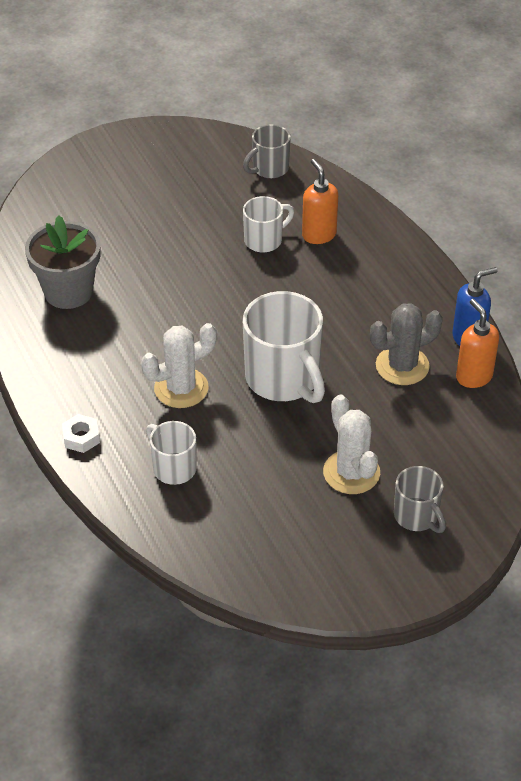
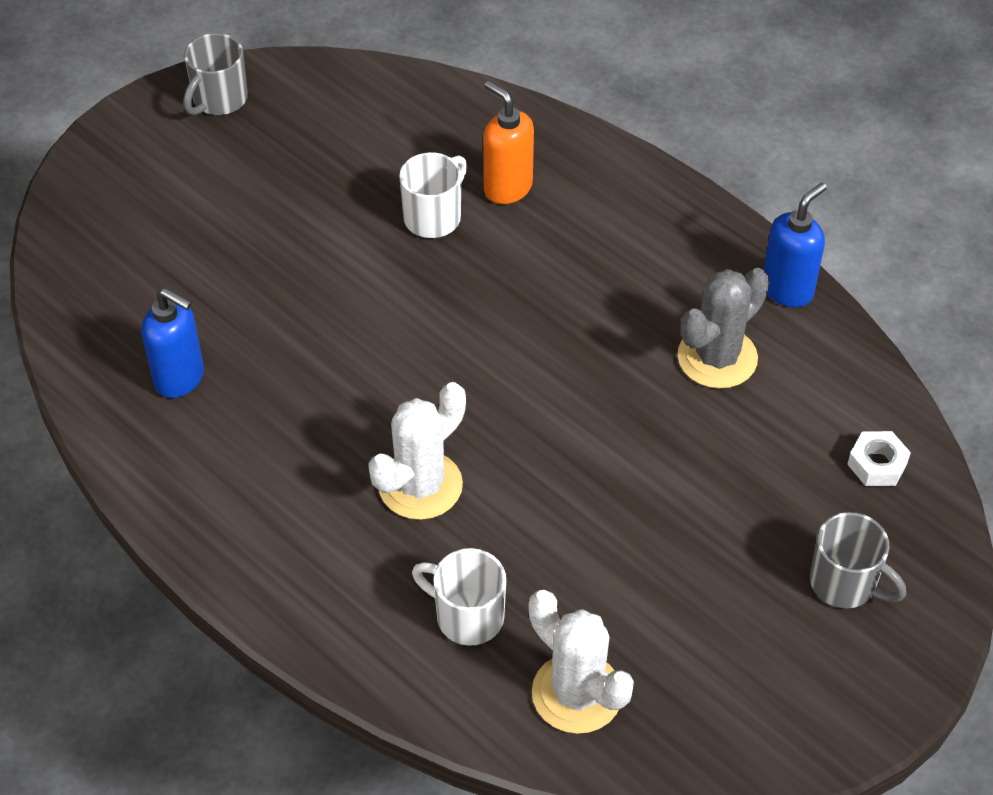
camera: 20 degrees left, 5 degrees up
(68, 291) = (180, 378): grey flower pot -> blue soap dispenser
(81, 437) = (308, 610): white nut -> white nut (877, 464)
(269, 169) = (389, 103): grey mug -> grey mug (219, 100)
(284, 379) = (562, 427): white mug -> none
(351, 472) = (724, 544): white cactus -> white cactus (577, 693)
(473, 376) = (821, 345): orange soap dispenser -> none

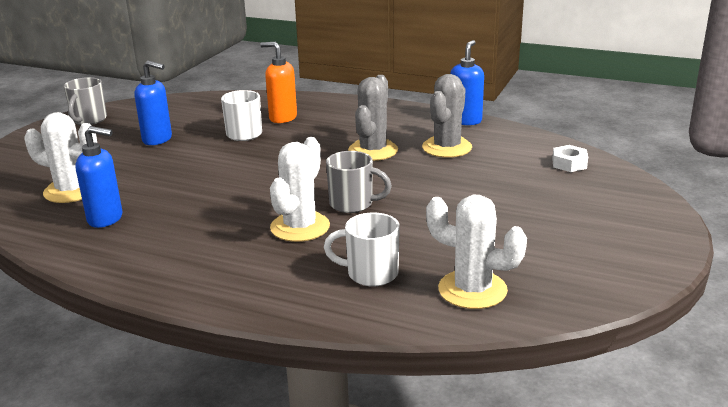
camera: 20 degrees left, 25 degrees down
(152, 294) = (71, 191): none -> white cactus
(302, 192) = (158, 139): none -> blue soap dispenser
(602, 329) = (373, 150): none -> grey cactus
(845, 583) = (595, 207): grey mug -> grey mug (353, 204)

